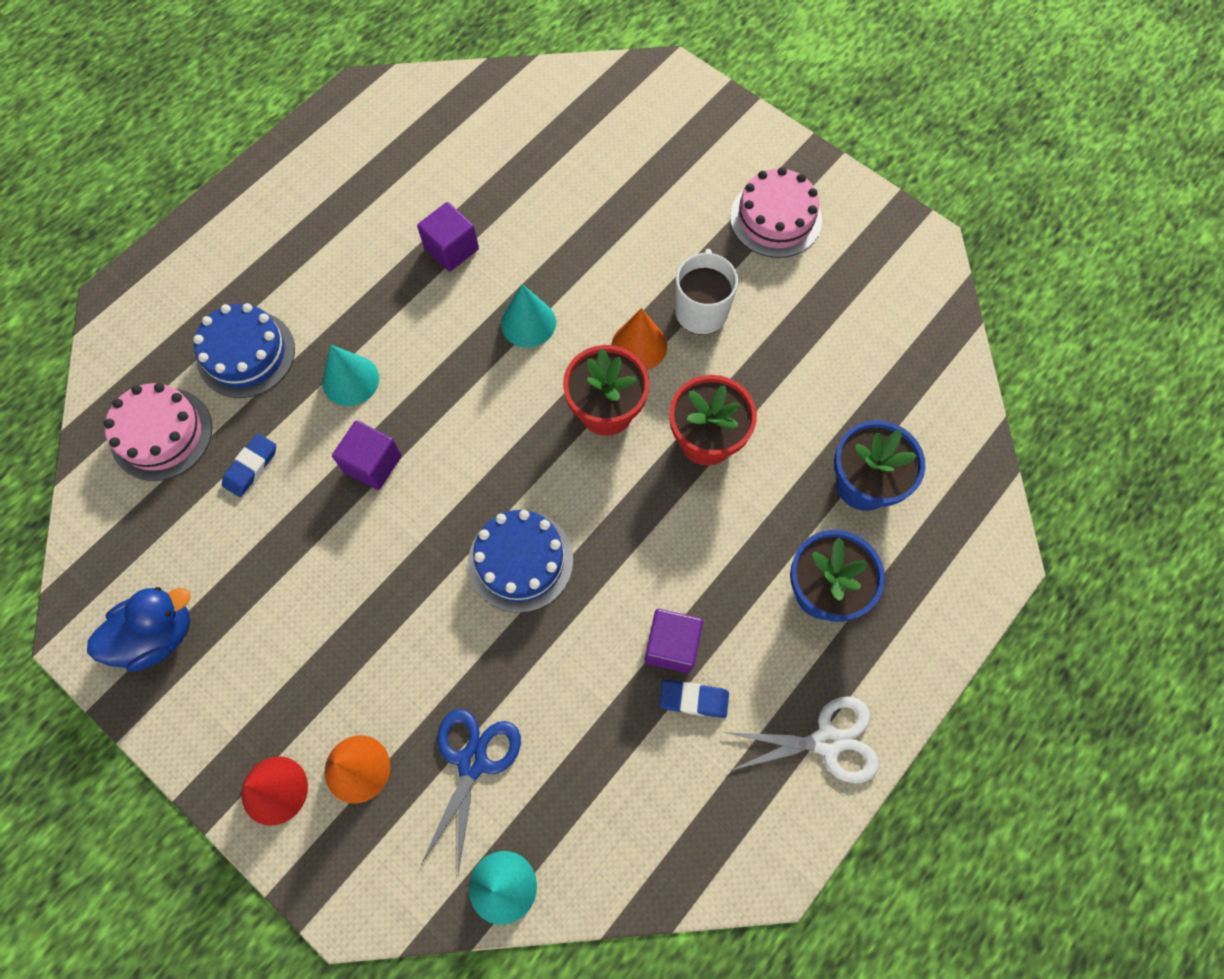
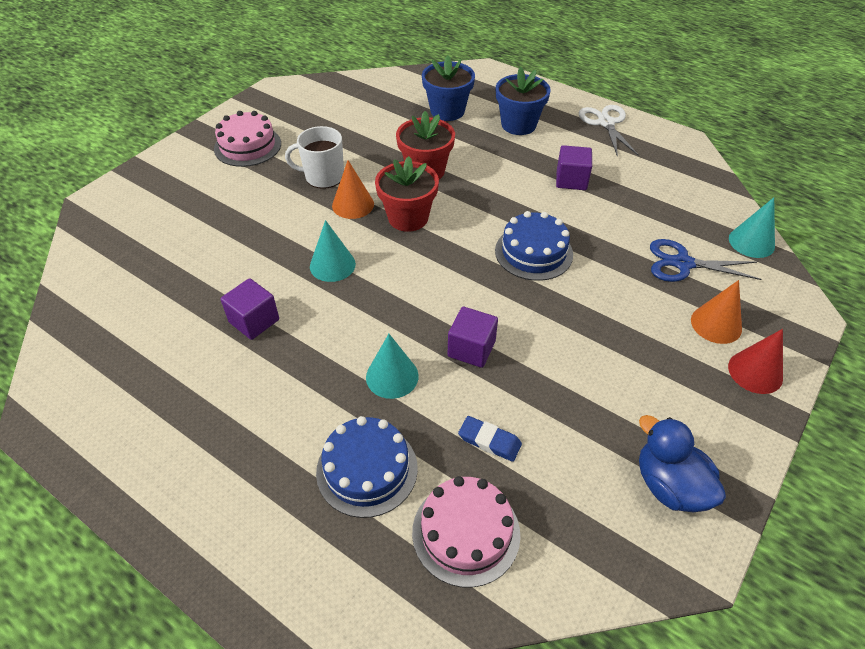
camera: 95 degrees left, 20 degrees down
(694, 699) = (601, 170): blue eraser -> none

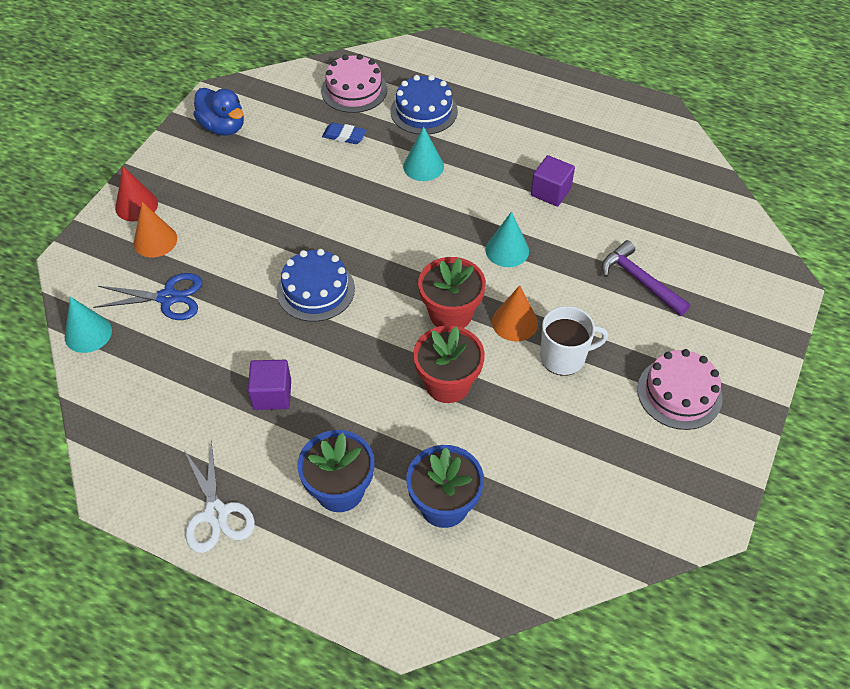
camera: 170 degrees right, 5 degrees up
(221, 223) = (639, 280): none -> purple hammer
(471, 349) = (365, 193): purple cube -> none

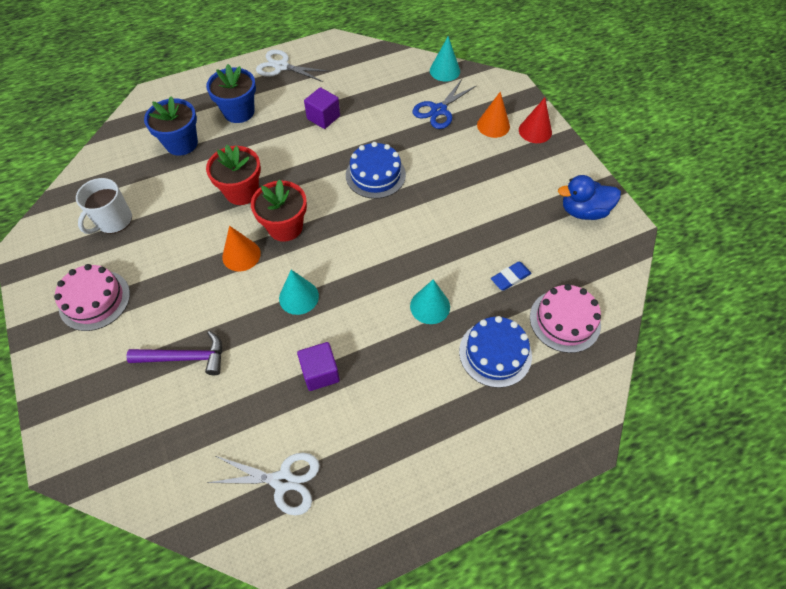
camera: 130 degrees right, 5 degrees up
(564, 357) = (189, 260): white mug -> white mug (113, 221)
(641, 159) = (283, 481): none -> white scissors

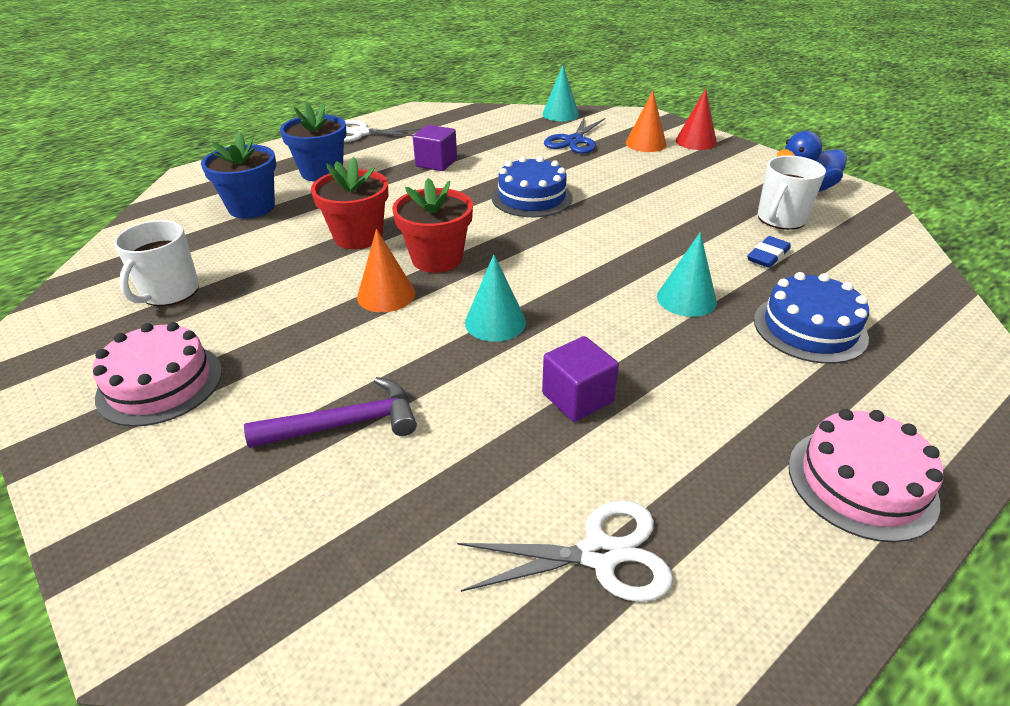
camera: 15 degrees left, 20 degrees down
(544, 240) = (780, 219): none -> white mug
(565, 320) = (868, 281): pink cake -> pink cake (861, 482)

